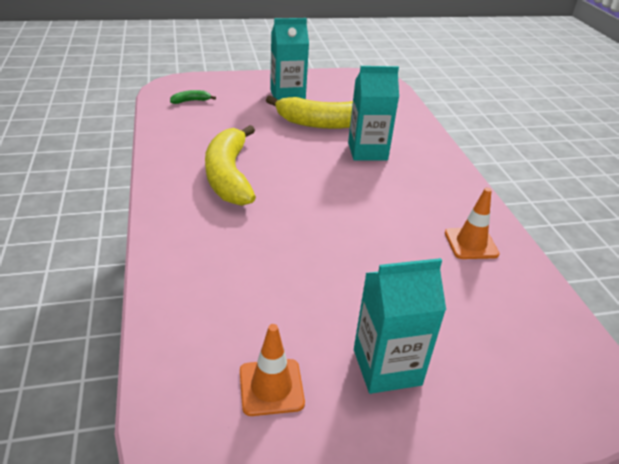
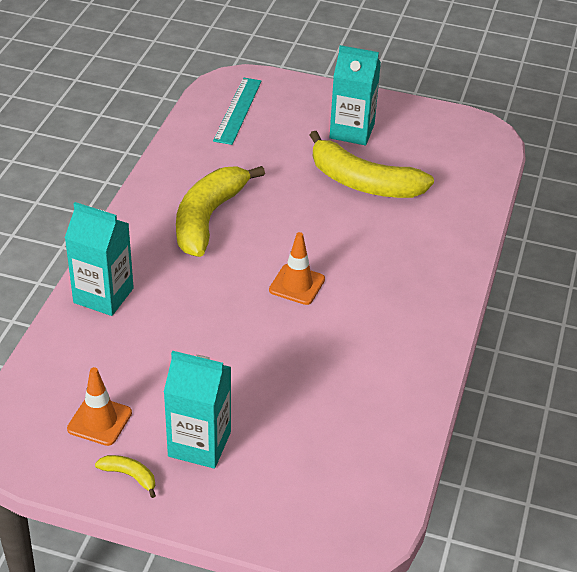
camera: 30 degrees right, 5 degrees up
(191, 101) = (237, 110): green banana -> turquoise ruler
(350, 433) = (130, 476): none -> yellow banana
(367, 151) = (378, 233): turquoise carton -> turquoise carton (103, 295)
(471, 243) = (385, 372): orange traffic cone -> orange traffic cone (297, 285)

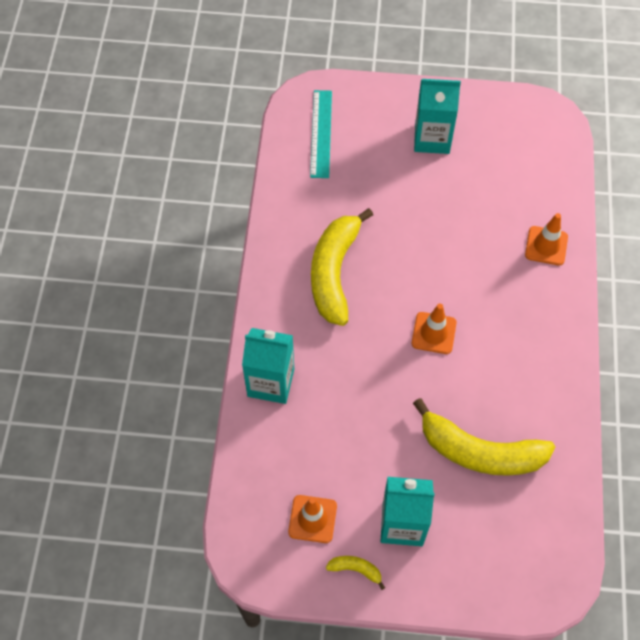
camera: 10 degrees left, 20 degrees up
(363, 182) = (459, 200): yellow banana -> yellow banana (480, 451)
(446, 233) = (546, 246): none -> orange traffic cone

